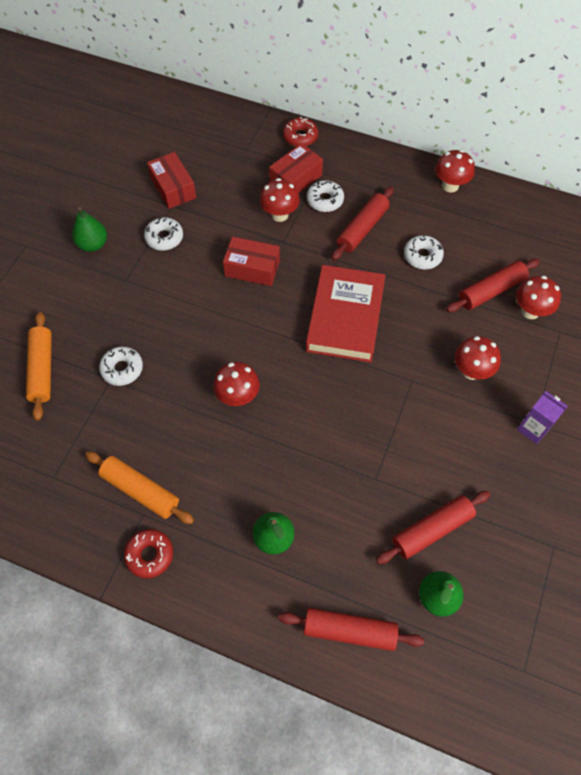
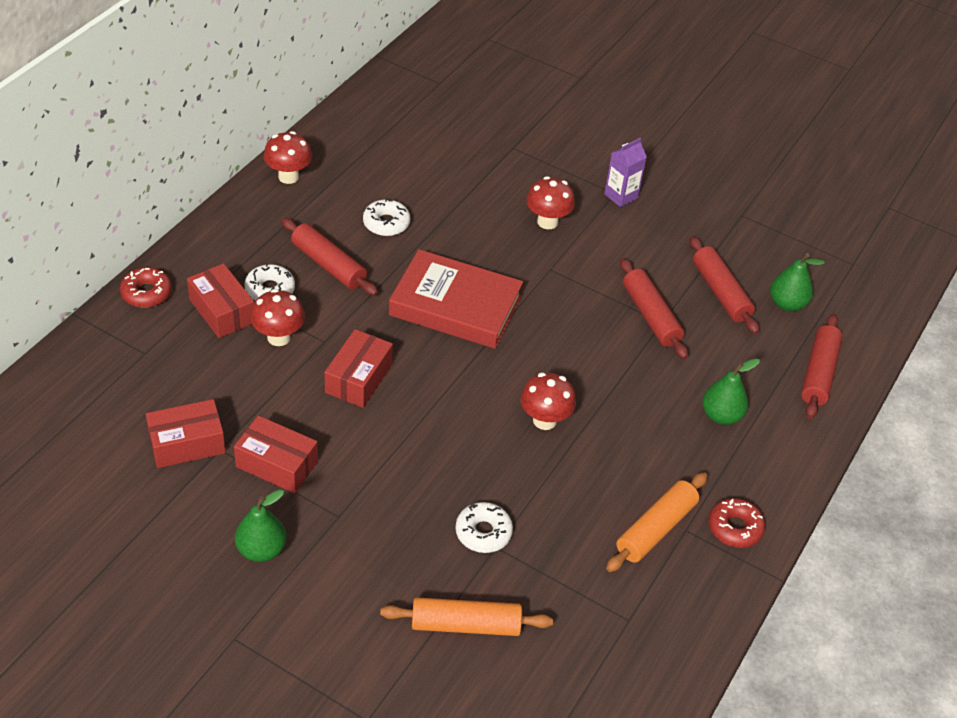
camera: 85 degrees left, 15 degrees down
(164, 238) = (277, 464): white donut -> red box
(490, 291) = (449, 182): red rolling pin -> red rolling pin (650, 316)
(530, 311) = (483, 161): red mushroom -> none

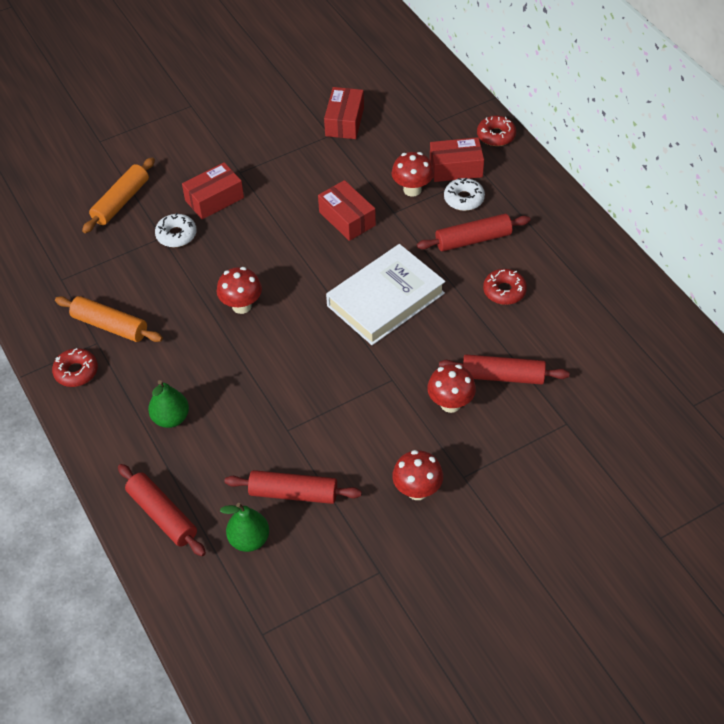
camera: 125 degrees right, 5 degrees up
(261, 549) = (240, 132): green pear -> none
(277, 464) = (300, 156): red box -> red box (214, 199)
(288, 176) = (593, 248): red mushroom -> red mushroom (417, 490)
(386, 223) = (504, 291): white donut -> red donut
(455, 306) = (385, 299): red book -> white book
(621, 196) = (456, 479): purple carton -> none
(650, 316) = (298, 425): red rolling pin -> red rolling pin (502, 376)
(656, 529) = (110, 326): orange rolling pin -> orange rolling pin turned 45 degrees counterclockwise

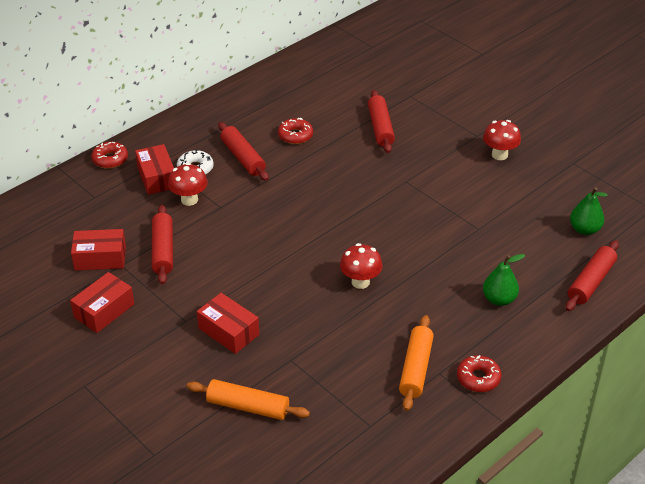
camera: 105 degrees left, 10 degrees down
(176, 235) = (285, 349): white donut -> none
(293, 493) = (533, 214): red rolling pin -> red rolling pin (163, 250)
(347, 218) = (235, 234): red box -> red box (104, 310)
(385, 299) = (324, 196): white book -> none
(450, 404) = (416, 149): red mushroom -> none

